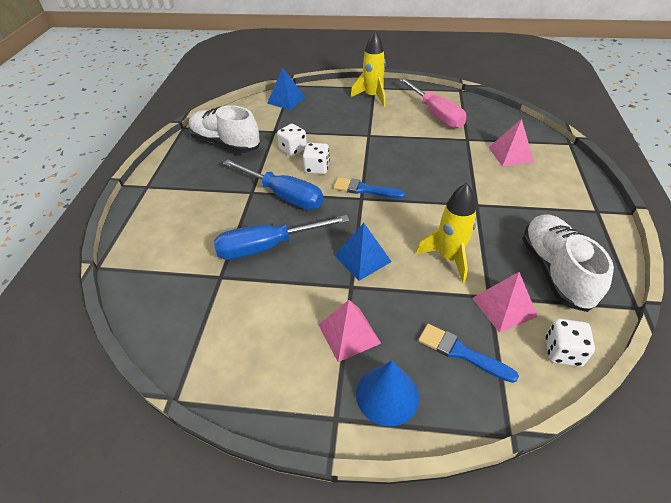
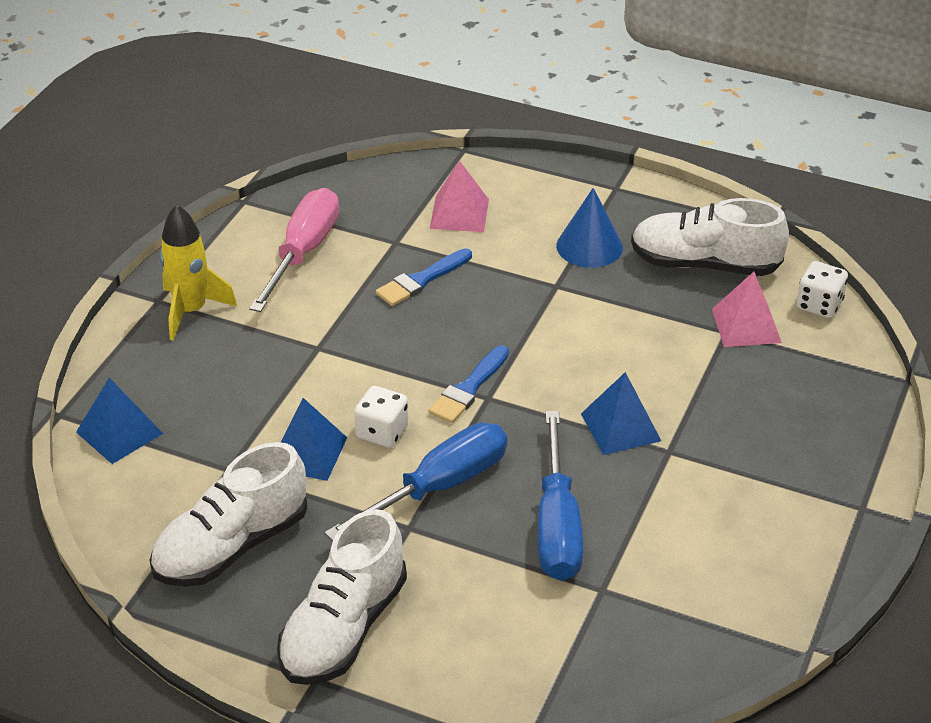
camera: 75 degrees left, 5 degrees down
(179, 187) = (344, 628): none -> white shoe
(293, 149) = (307, 453): white dice -> blue pyramid
(349, 334) = (748, 470): pink pyramid -> none
(387, 395) = (842, 457): blue cone -> blue cone (589, 246)
(436, 114) = (303, 252): pink screwdriver -> pink screwdriver turned 60 degrees counterclockwise
(449, 258) = (650, 345): yellow rocket -> none
(461, 352) = (800, 382): blue brush -> blue brush (421, 280)

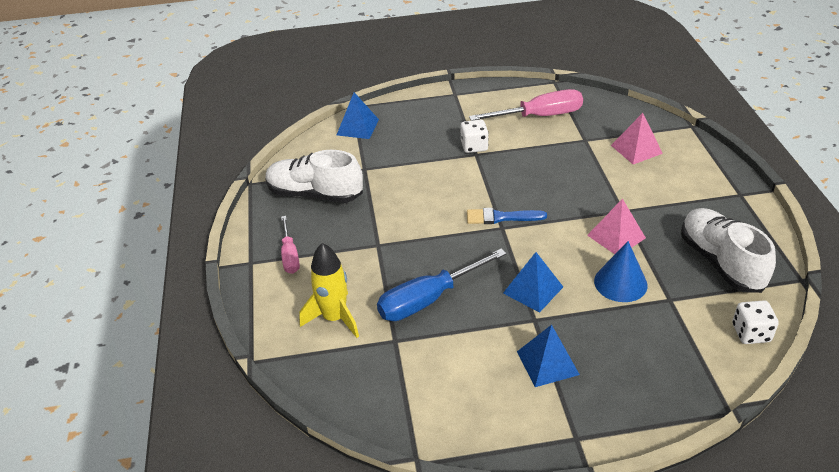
camera: 60 degrees right, 0 degrees up
(191, 311) = (458, 106): yellow rocket -> yellow rocket (334, 318)
(307, 453) = (398, 186): blue pyramid -> blue pyramid (547, 363)
(344, 628) = (290, 255): white shoe -> pink screwdriver
(382, 432) = (437, 203): white dice -> white dice (474, 146)
(421, 280) = (566, 162): blue brush -> none
(439, 487) = (416, 241): blue screwdriver -> none
(589, 246) = (673, 208): blue cone -> blue cone (620, 283)
(746, 325) = (686, 306): pink pyramid -> pink pyramid (616, 236)

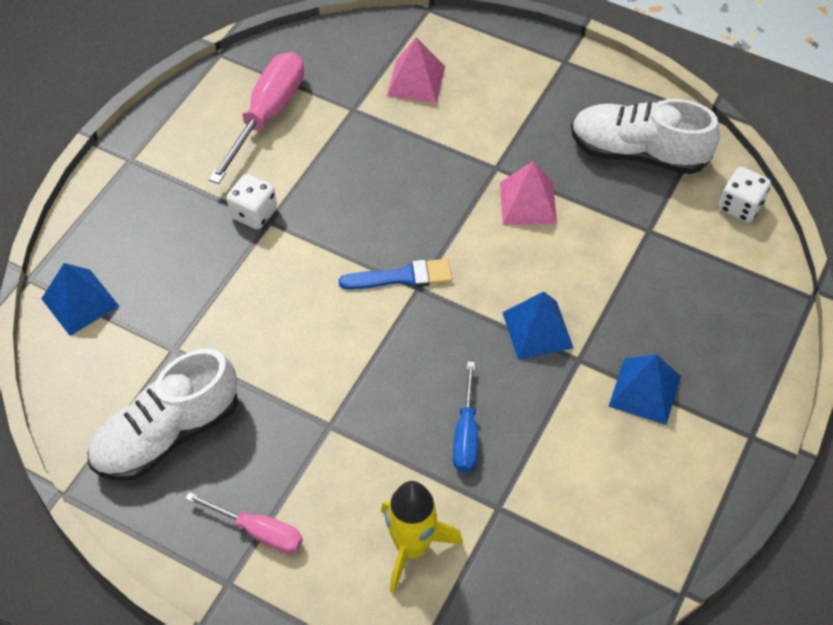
camera: 55 degrees left, 15 degrees up
(428, 299) = (466, 434): blue screwdriver -> blue screwdriver, size x0.60
(501, 217) = (402, 277): blue brush -> blue brush turned 135 degrees counterclockwise
(620, 283) = (594, 250): blue cone -> none

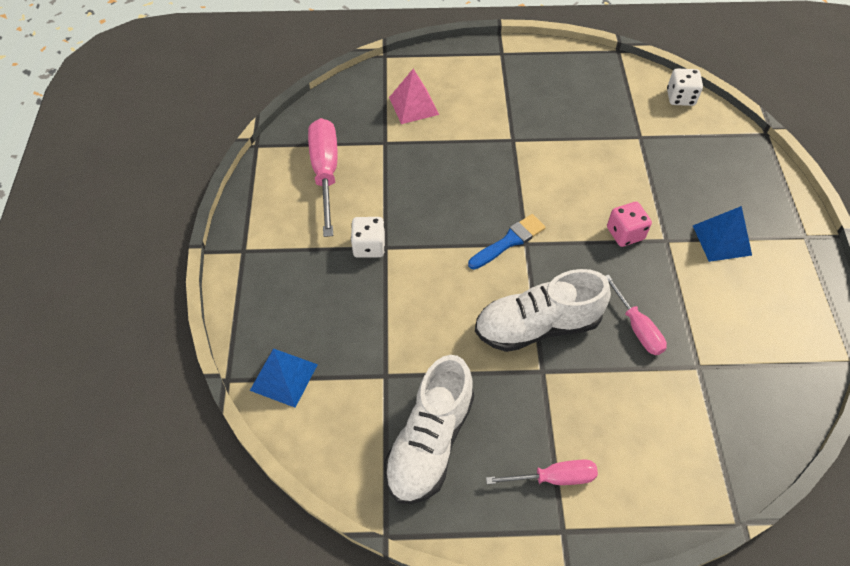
camera: 30 degrees left, 0 degrees up
(412, 547) = (666, 427): yellow rocket -> none
(466, 434) = (637, 327): blue screwdriver -> pink screwdriver
(528, 203) = (551, 153): pink pyramid -> none
(537, 330) = (625, 233): blue pyramid -> pink dice
(638, 153) = (593, 91): white shoe -> white shoe (537, 326)

